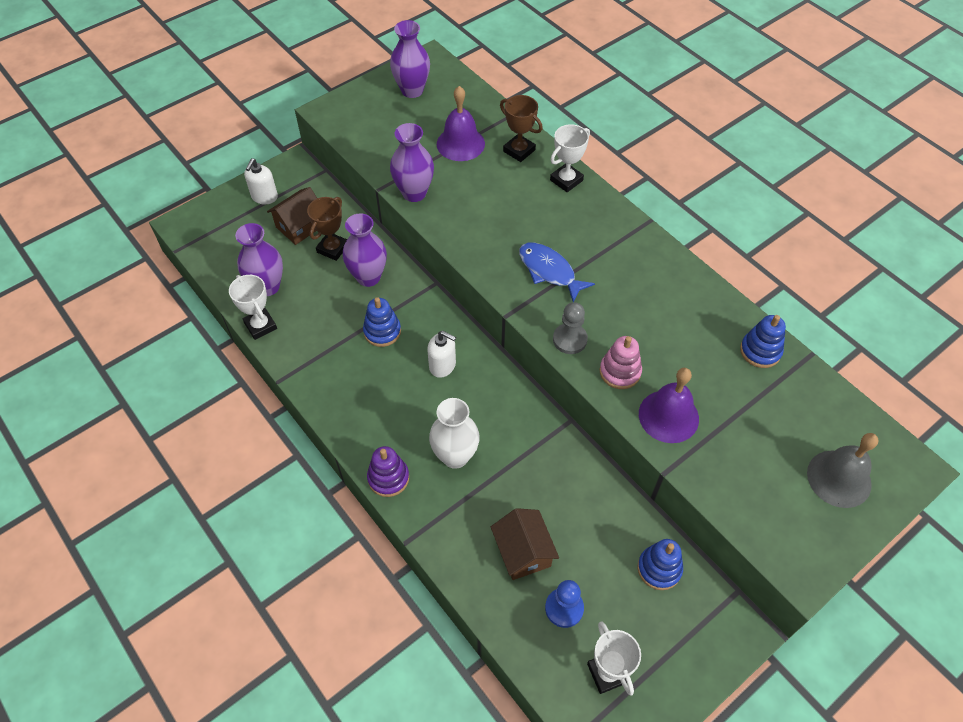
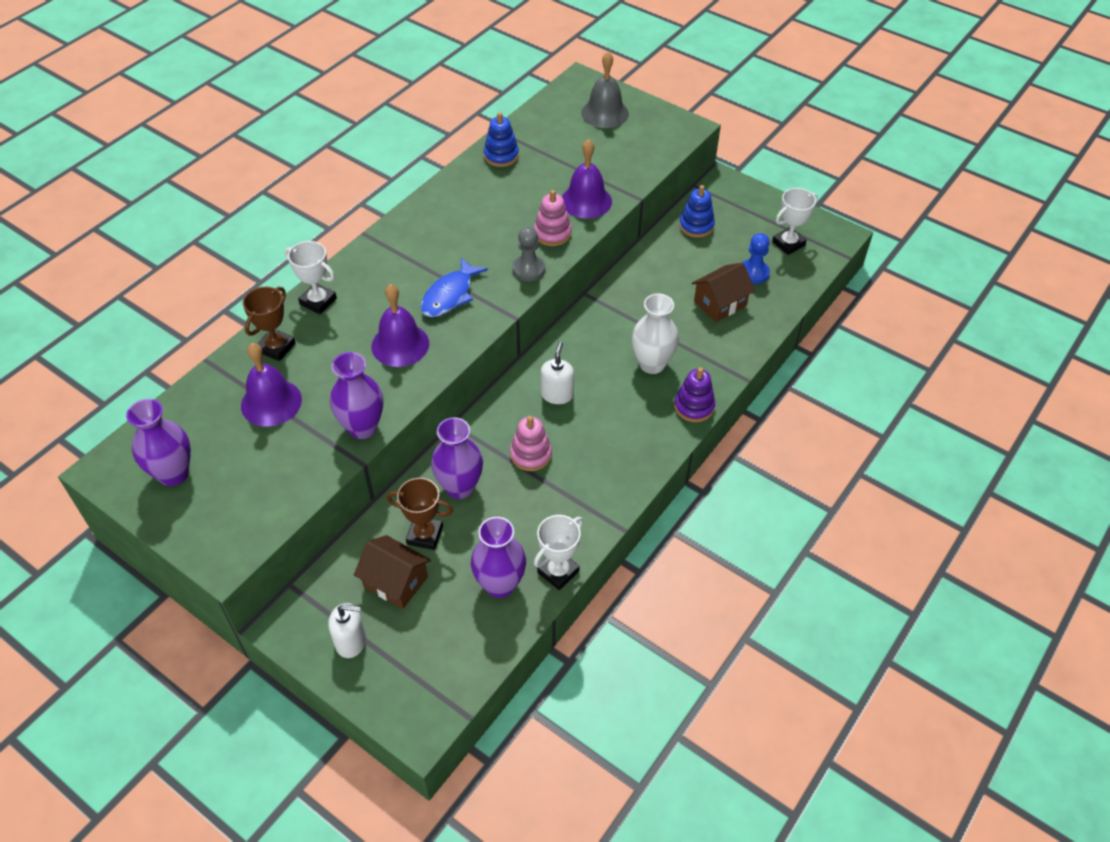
camera: 105 degrees left, 5 degrees down
(382, 331) = (531, 454): blue stacking toy -> pink stacking toy
(497, 227) = (400, 344): none -> purple bell

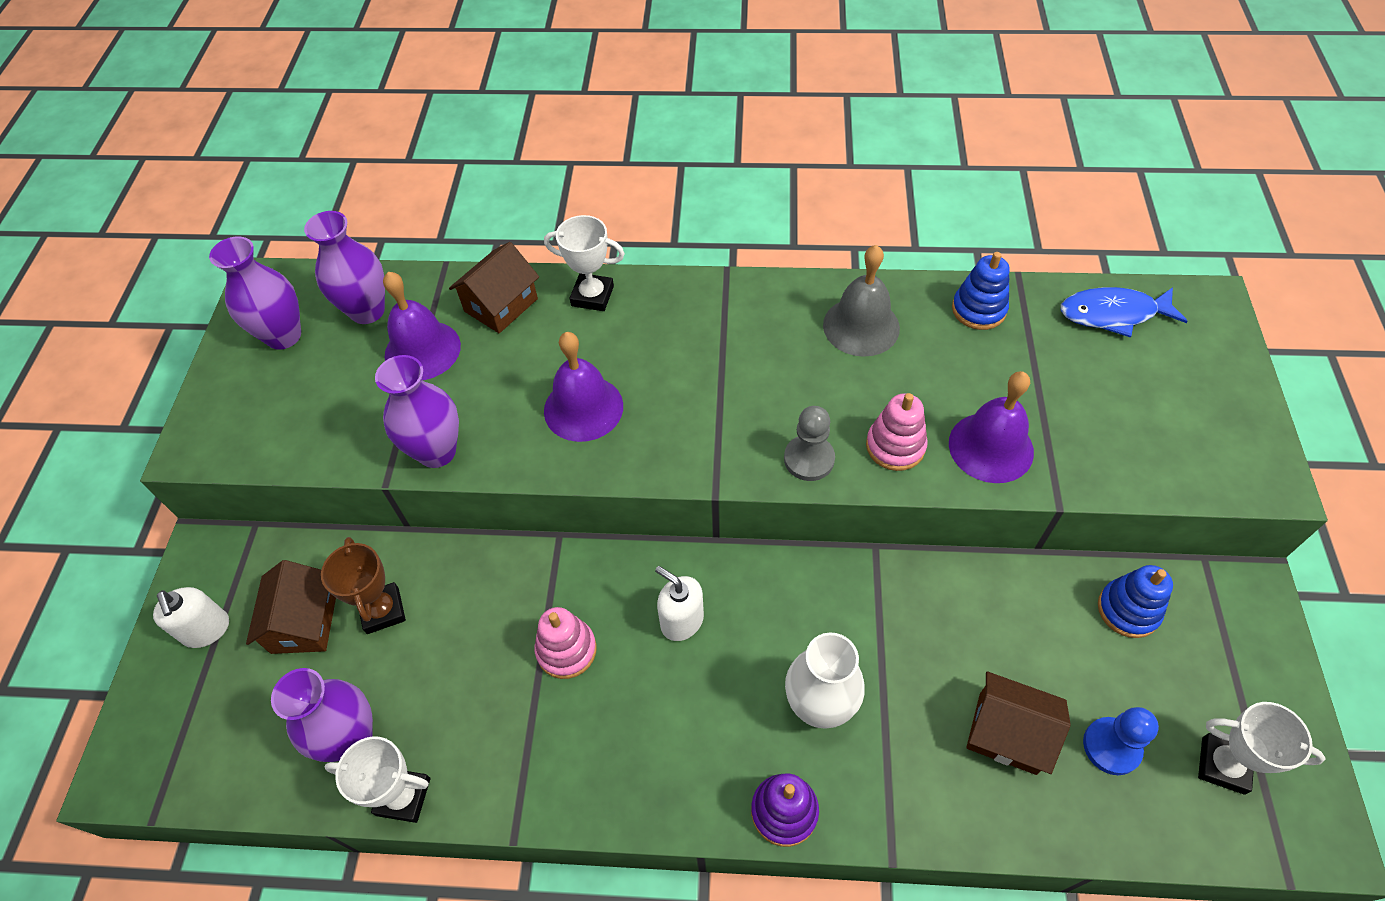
camera: 60 degrees right, 5 degrees up
(276, 347) = (501, 305): brown trophy -> brown house
(318, 301) = (592, 296): white trophy -> white trophy turned 75 degrees counterclockwise
(449, 295) = (697, 406): blue fish -> blue fish (1113, 314)
(459, 487) = (471, 603): purple vase -> purple vase (367, 311)
(557, 394) = (681, 620): white soap dispenser -> white soap dispenser turned 120 degrees counterclockwise
(605, 113) = (1180, 366): grey bell -> grey bell (861, 326)

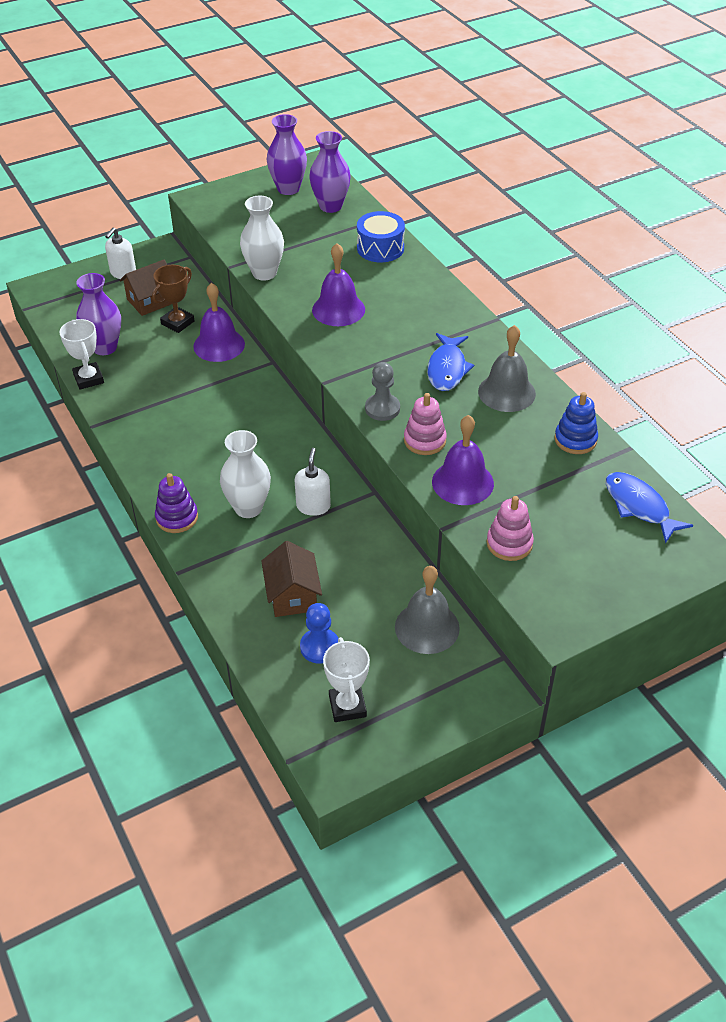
camera: 55 degrees right, 10 degrees down
(422, 350) = (323, 237): purple bell -> purple bell (219, 345)
(437, 451) = (264, 273): purple vase -> white vase
(501, 305) = (380, 248): brown house -> blue drum
(566, 650) = (206, 396): pink stacking toy -> pink stacking toy (509, 544)
(592, 296) = (420, 277): white trophy -> none
(681, 620) = (258, 431): white soap dispenser -> white soap dispenser (313, 506)
(781, 358) = (447, 369): none -> blue fish
(1128, 610) = (427, 627): blue stacking toy -> grey bell

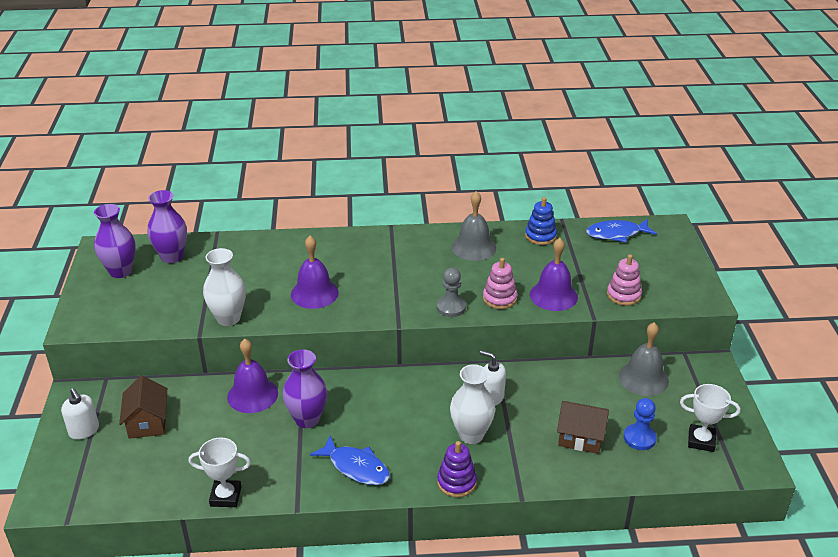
camera: 65 degrees left, 10 degrees down
(105, 347) = (188, 473): purple vase -> purple vase (307, 419)
(177, 323) = (197, 413): brown trophy -> none
(380, 248) = (256, 249): blue drum -> none
(447, 369) = (429, 264): blue fish -> blue fish (356, 467)

